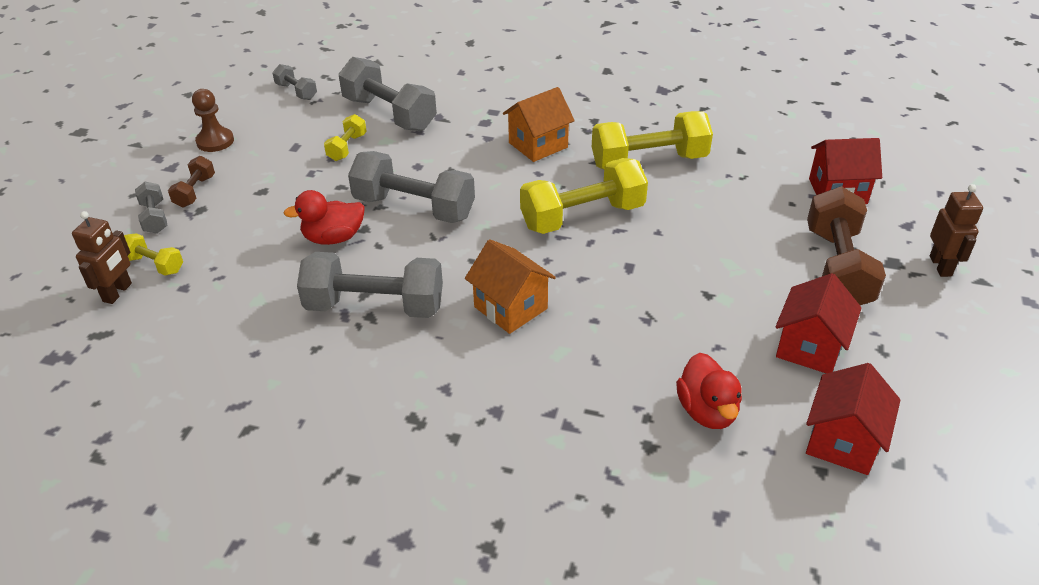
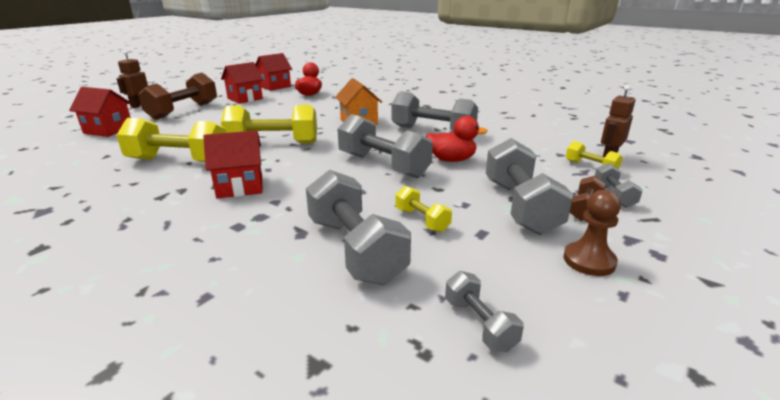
camera: 160 degrees left, 15 degrees down
(257, 181) = (520, 206): none -> grey dumbbell
(347, 147) = (422, 220): yellow dumbbell -> yellow dumbbell turned 75 degrees counterclockwise
(538, 145) = (240, 187): orange house -> red house

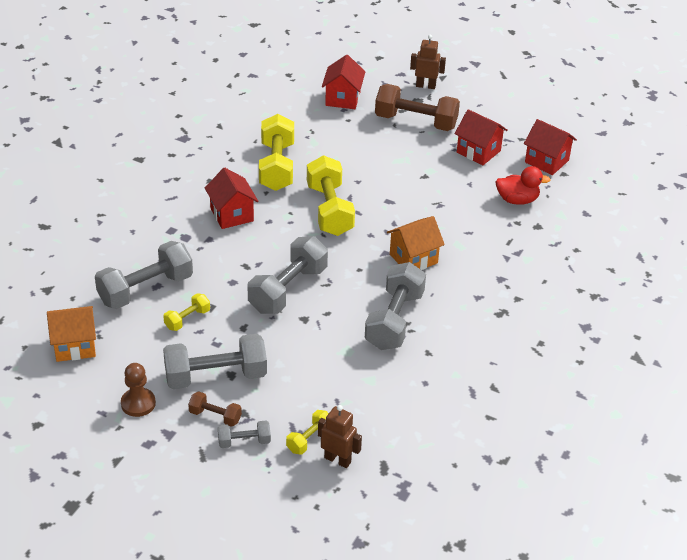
camera: 80 degrees right, 15 degrees up
(451, 160) = (310, 336): red duck -> none
(479, 324) = (75, 346): grey dumbbell -> orange house

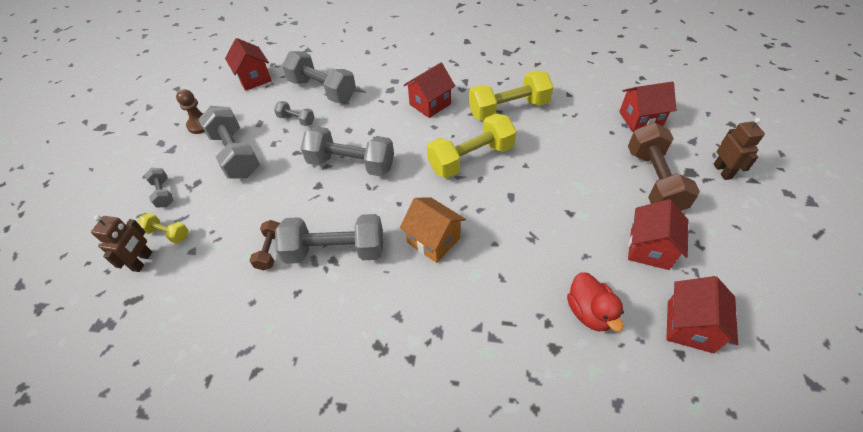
camera: 75 degrees right, 10 degrees up
(75, 346) = (254, 78): orange house -> red house
(187, 319) = (296, 120): yellow dumbbell -> grey dumbbell
(215, 416) = (191, 168): brown dumbbell -> brown dumbbell (270, 250)

